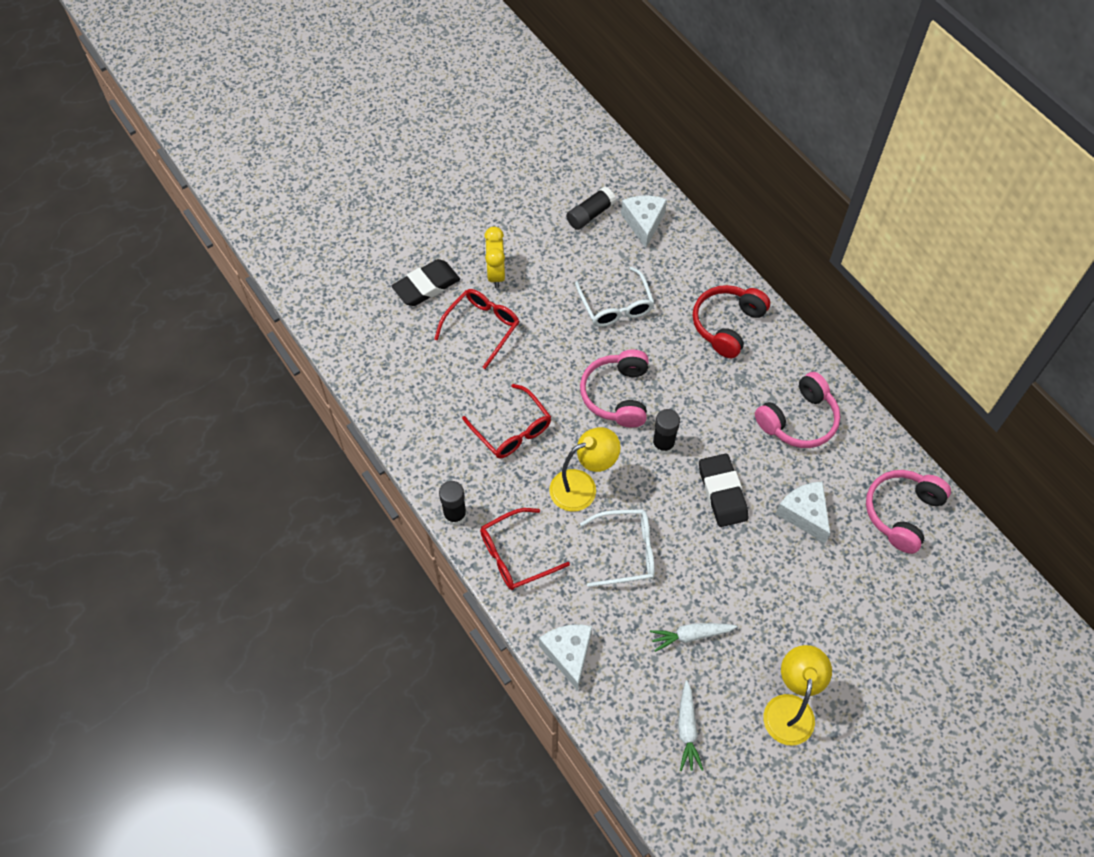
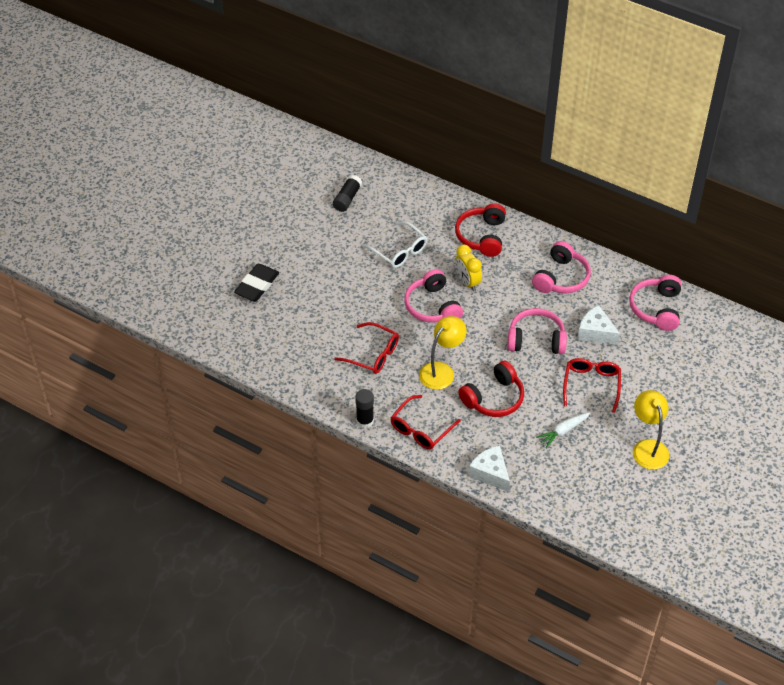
camera: 25 degrees left, 10 degrees down
(482, 327) = (313, 297): red glasses -> red glasses (591, 384)
(496, 274) = (302, 260): yellow clock -> yellow clock (467, 282)
(627, 551) = (494, 398): white glasses -> red headphones
(643, 223) = (388, 191): white cheese -> none
(663, 444) = (481, 325): black glue stick -> none
(687, 729) = (591, 485): white carrot -> none
(722, 492) = (536, 339): black eraser -> pink headphones

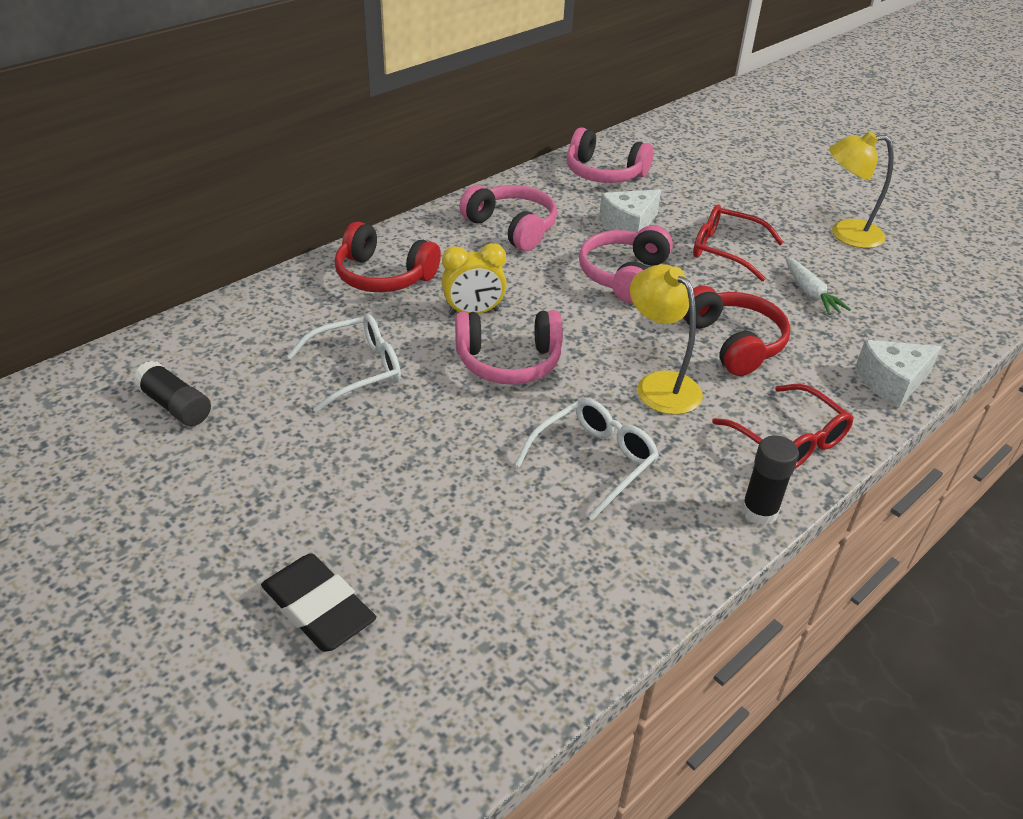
camera: 75 degrees left, 10 degrees down
(373, 354) = (595, 461): red glasses -> white glasses

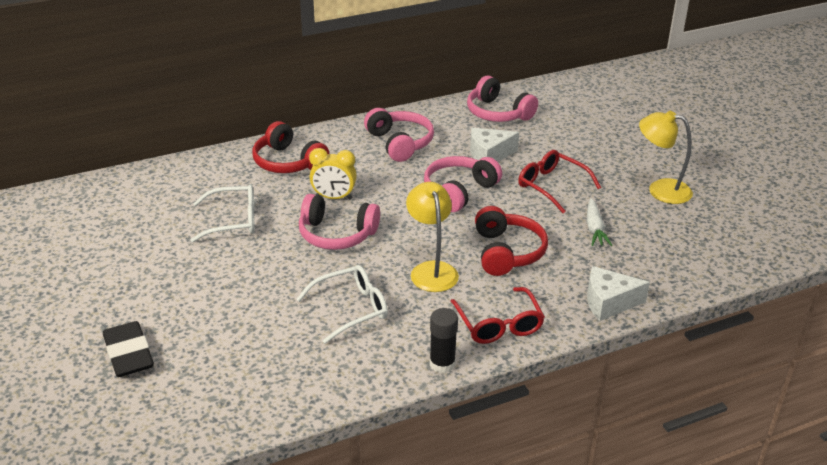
camera: 20 degrees right, 5 degrees down
(175, 406) = (110, 221): black glue stick -> none

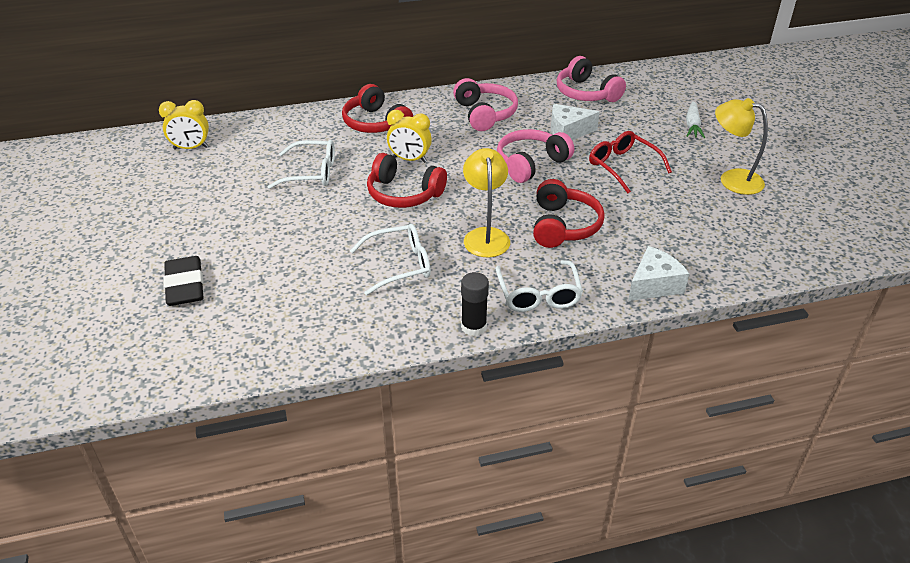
camera: 10 degrees right, 5 degrees up
(93, 206) = (191, 148): none -> yellow clock
(336, 234) = (403, 194): pink headphones -> red headphones
(499, 325) = (538, 295): red glasses -> white glasses
(594, 228) = (656, 211): white carrot -> white carrot (692, 125)
(608, 303) = (654, 285): white cheese -> white cheese turned 135 degrees clockwise

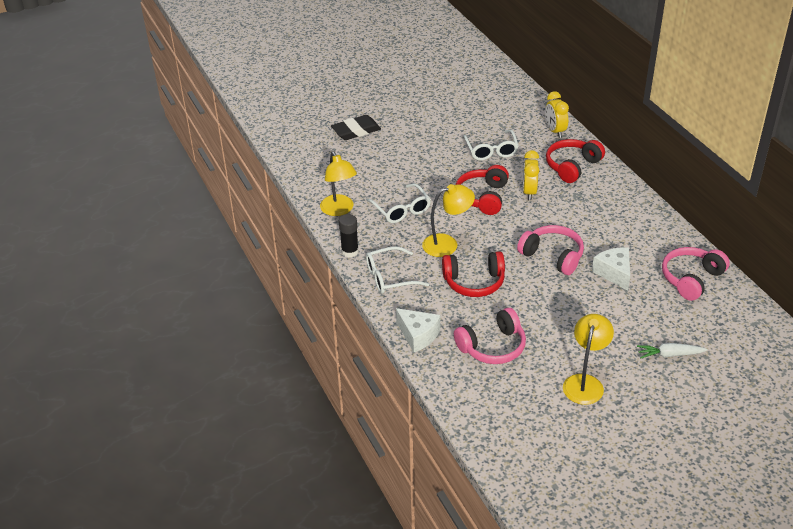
camera: 80 degrees right, 0 degrees up
(191, 148) = (497, 93): yellow clock -> yellow clock (555, 131)
(374, 327) = (339, 210): none -> yellow lamp
(485, 114) = (618, 221): pink headphones -> pink headphones (492, 347)
(622, 166) = (574, 310): red glasses -> none

